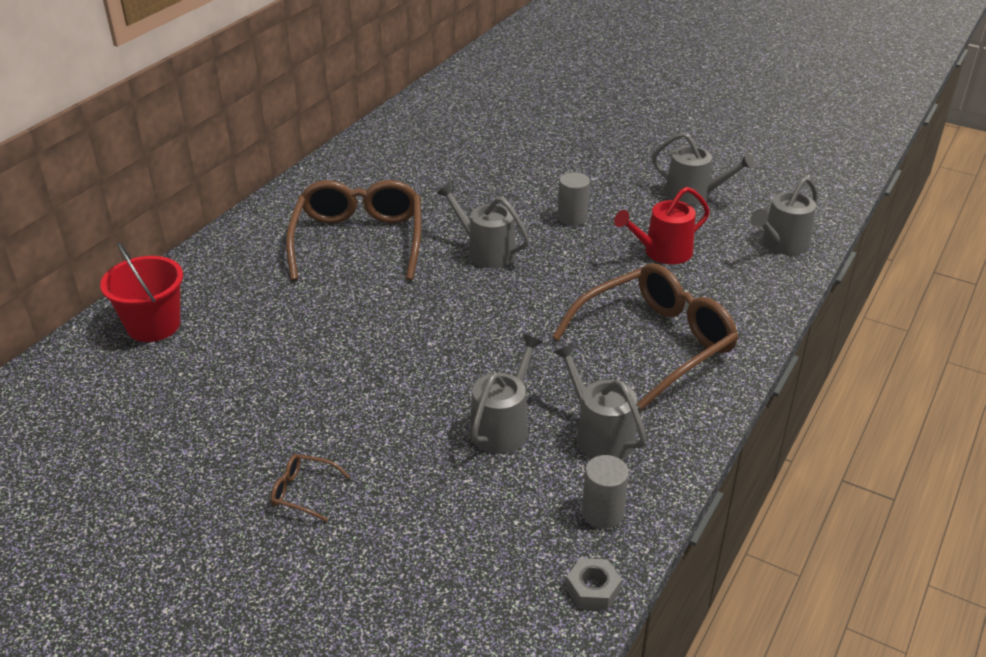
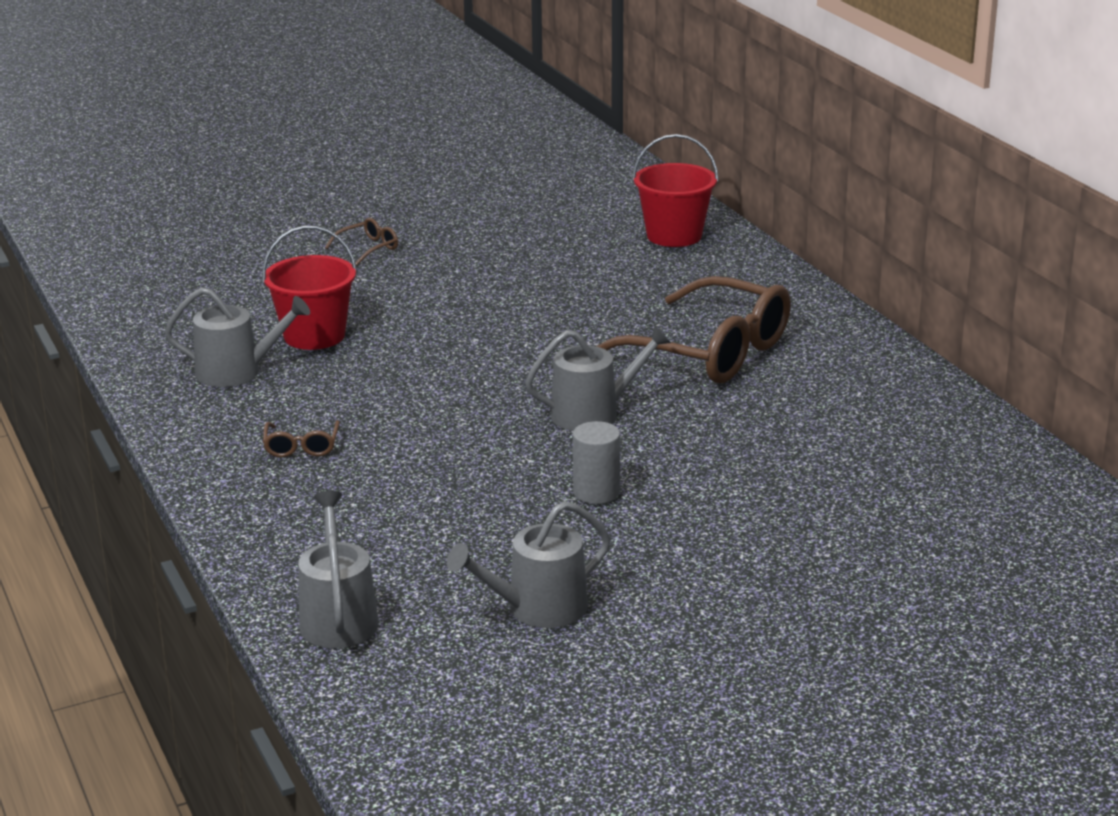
camera: 125 degrees right, 10 degrees down
(503, 427) = (314, 336): grey watering can -> red bucket
(593, 589) = (109, 315): grey nut -> none
(602, 513) = (161, 342): grey cylinder -> none
(655, 343) = (301, 447): brown glasses -> brown glasses, size x0.40
(662, 252) = (442, 522): red watering can -> none

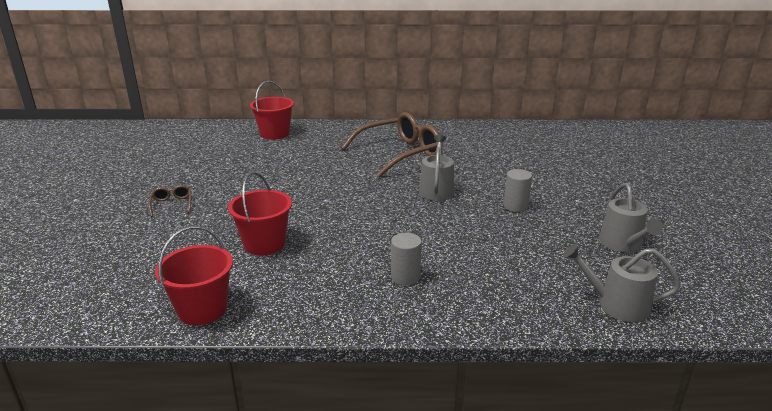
camera: 65 degrees left, 0 degrees up
(149, 346) = (202, 309): none -> red bucket
(237, 372) = (282, 281): grey watering can -> none
(301, 447) = (405, 277): brown glasses -> grey cylinder

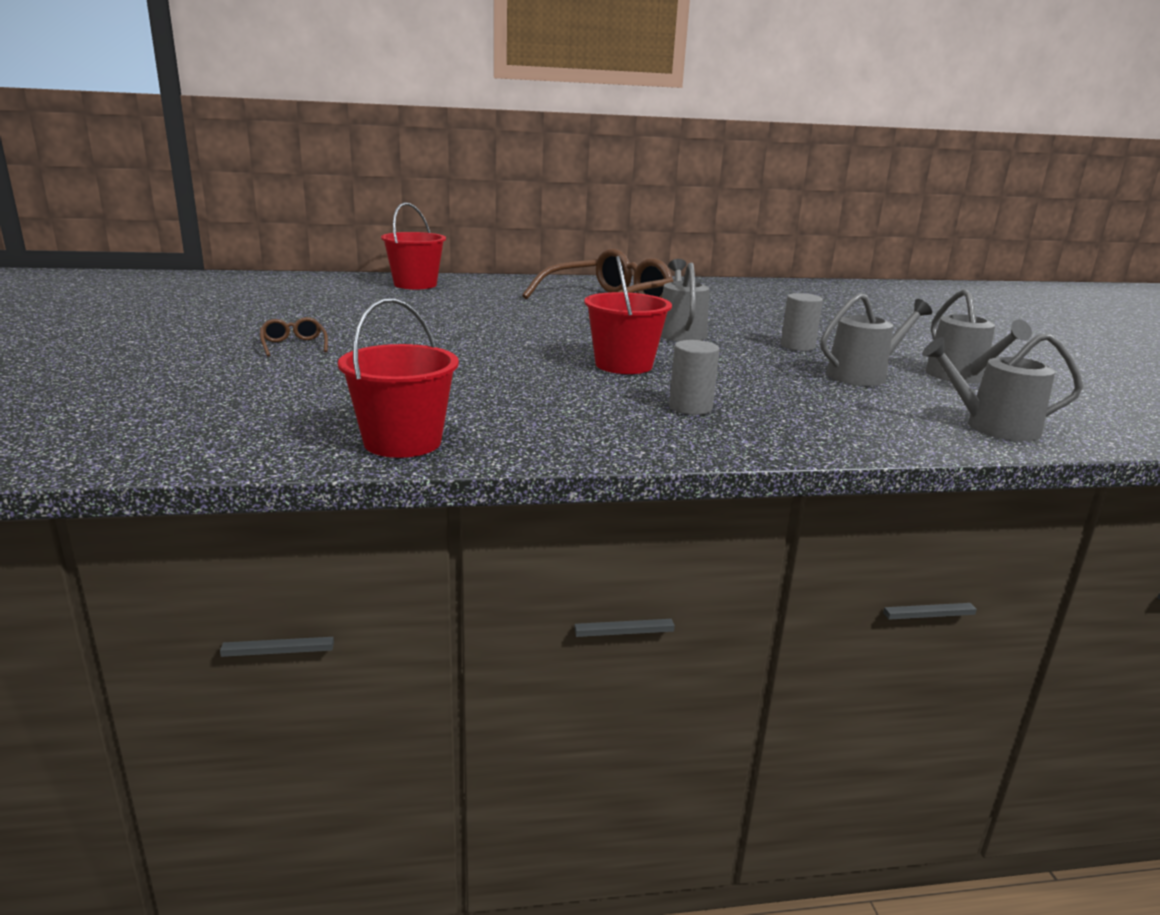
camera: 10 degrees left, 5 degrees down
(264, 244) = (462, 380): red bucket -> red bucket (623, 365)
(548, 241) = (862, 375): none -> grey watering can

